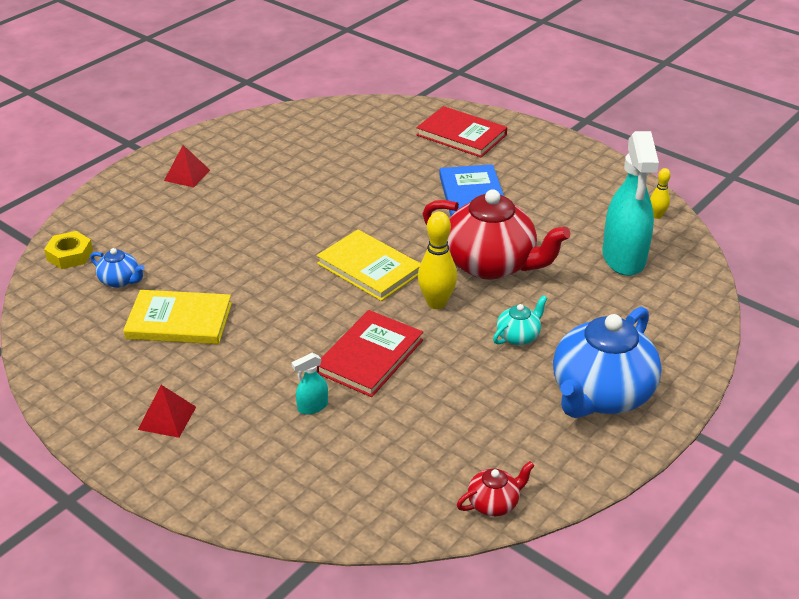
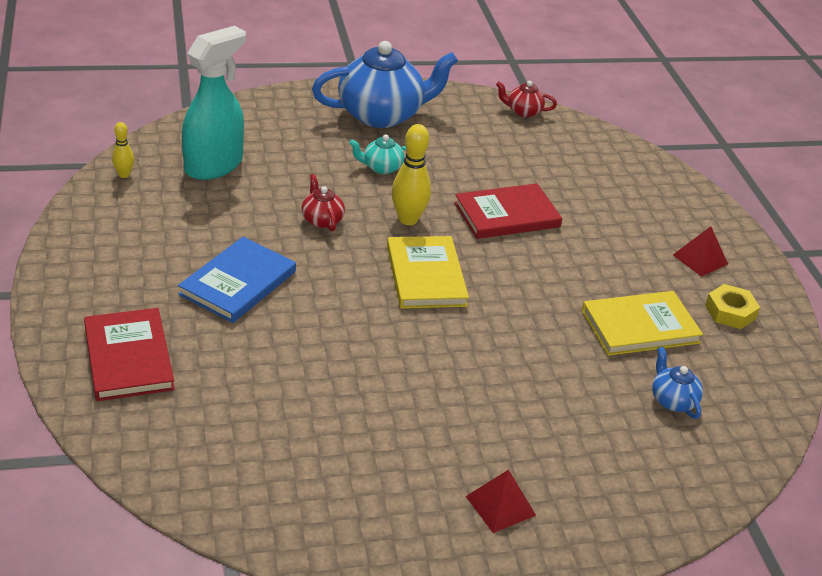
camera: 145 degrees left, 0 degrees up
(70, 255) = (712, 466): yellow nut -> yellow nut (730, 312)
(179, 321) = (640, 327): yellow book -> yellow book turned 60 degrees counterclockwise
(312, 407) = (584, 209): turquoise spray bottle -> none
(491, 264) = (322, 220): red teapot -> red teapot, size x0.44

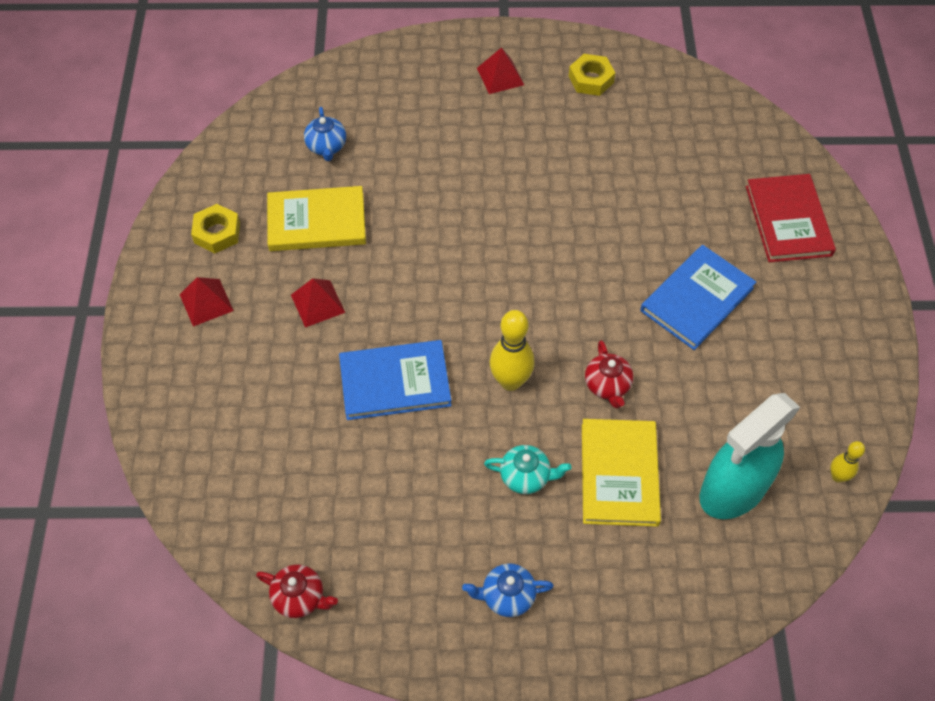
camera: 165 degrees left, 20 degrees up
(377, 512) = (591, 79): none -> yellow nut
(382, 115) = (507, 596): blue teapot -> blue teapot, size x0.44
(426, 276) = (508, 297): yellow book -> yellow book (619, 474)
(507, 215) = (395, 382): red book -> blue book
(601, 263) = (317, 303): none -> red pyramid

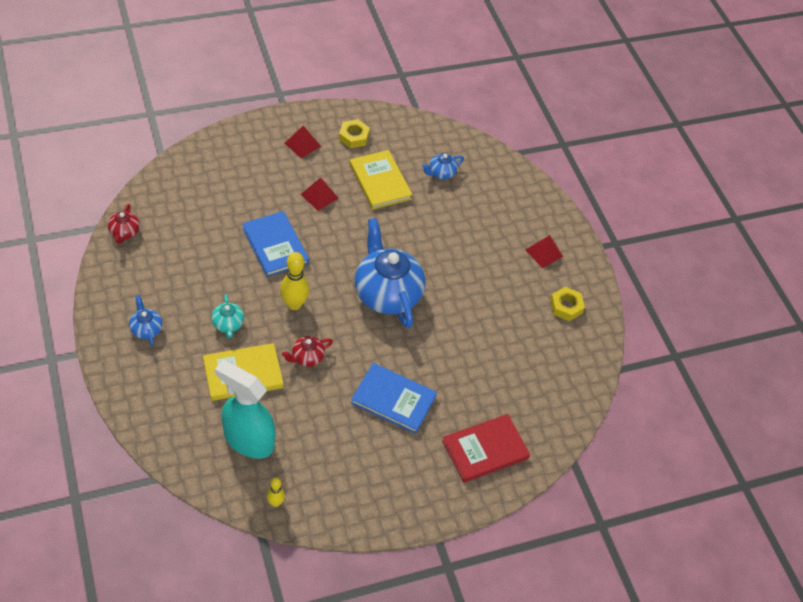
camera: 65 degrees right, 5 degrees down
(520, 263) = (387, 293): none -> blue teapot

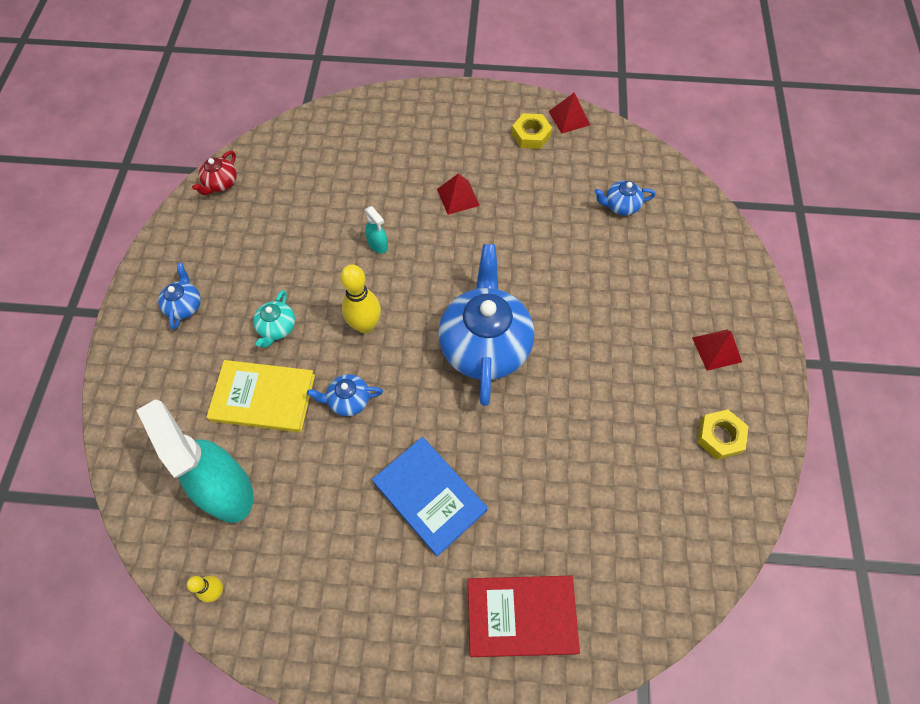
camera: 30 degrees right, 10 degrees up
(275, 246) = (378, 245): blue book -> turquoise spray bottle
(302, 144) = (466, 130): red pyramid -> red pyramid (569, 118)
(307, 357) = (348, 400): red teapot -> blue teapot
(380, 182) = (539, 198): yellow book -> none

